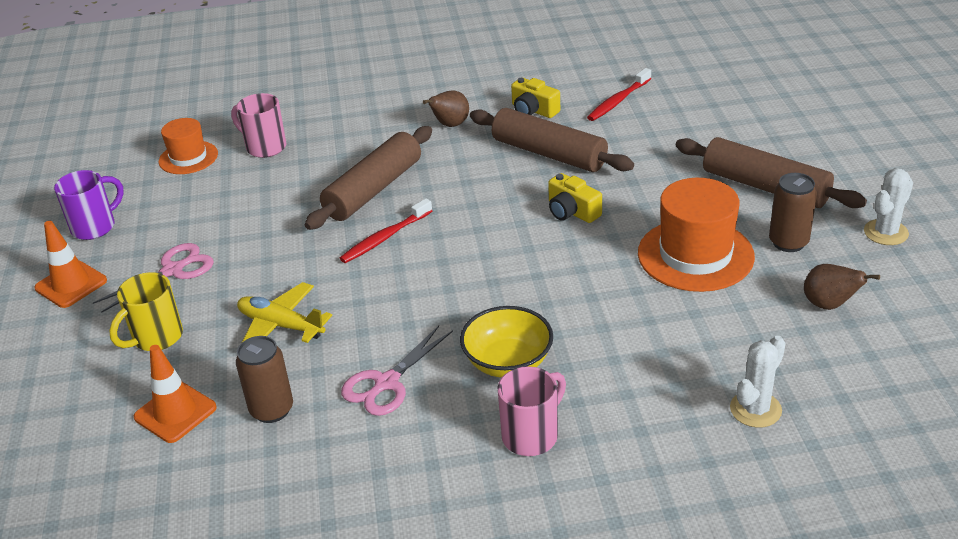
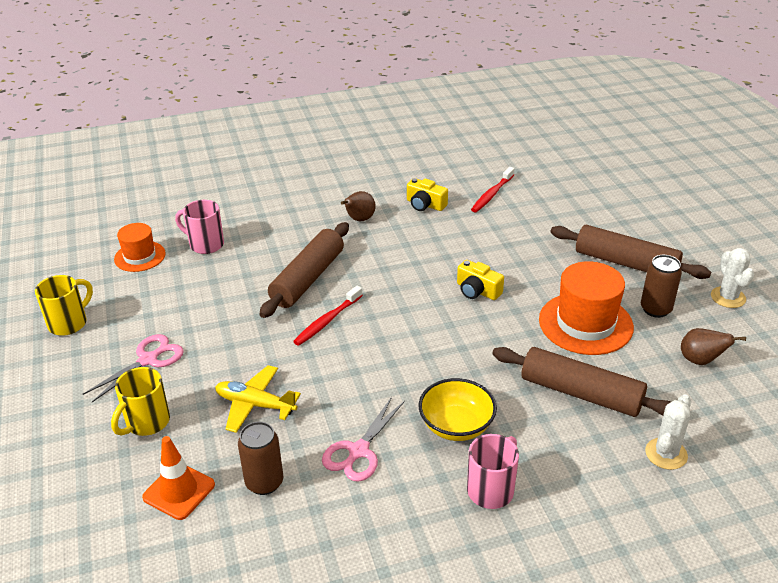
camera: 10 degrees left, 0 degrees up
(71, 284) = (58, 377): orange traffic cone -> none
(95, 227) = (69, 323): purple mug -> yellow mug
(549, 153) = (447, 241): brown rolling pin -> brown rolling pin (581, 393)
(886, 232) = (728, 297): white cactus -> white cactus turned 45 degrees counterclockwise

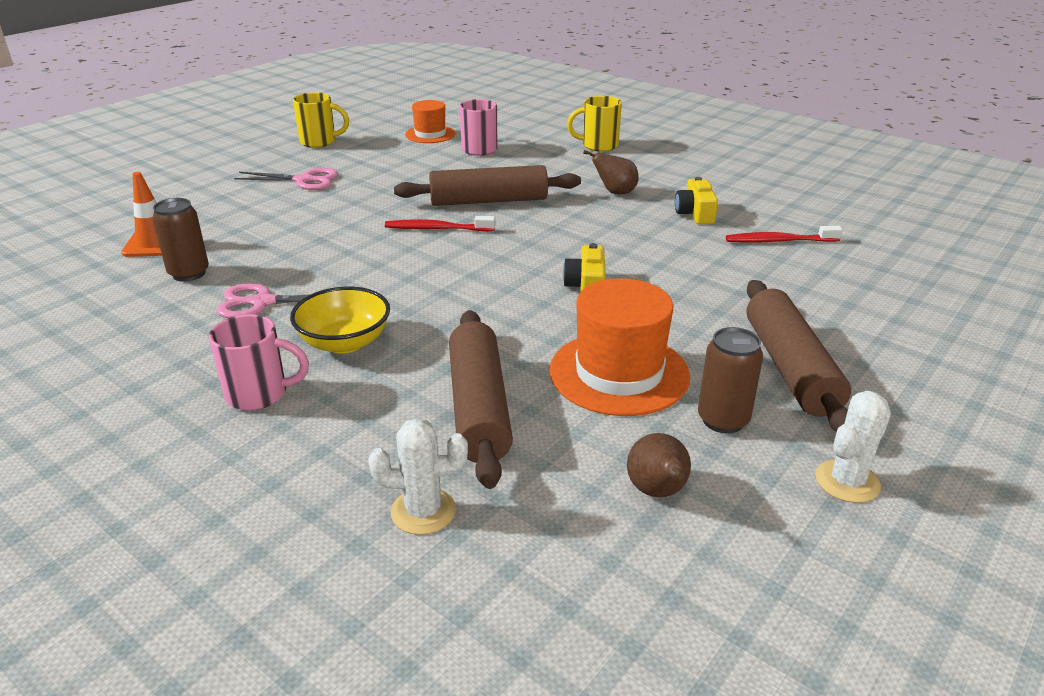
camera: 55 degrees right, 5 degrees down
(146, 422) = (228, 205): yellow mug -> yellow mug (598, 146)
(255, 405) = (287, 237): yellow plane -> none

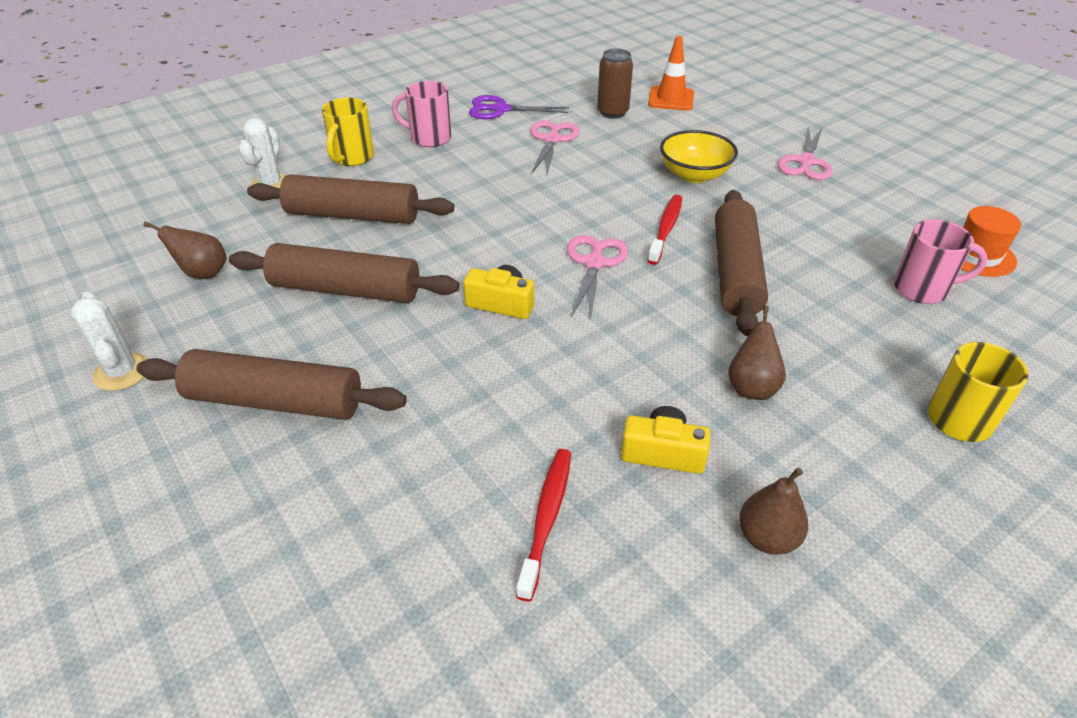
camera: 105 degrees right, 10 degrees up
(169, 351) = (501, 110): none -> purple scissors
(259, 394) = (429, 138): pink mug -> pink mug turned 90 degrees clockwise
(319, 142) = (929, 174): yellow mug -> yellow mug (352, 158)
(344, 342) = (474, 169): yellow bowl -> yellow bowl (694, 175)
(505, 253) = (594, 263): none -> pink scissors
(619, 373) = (346, 289): orange hat -> brown rolling pin
(723, 420) = (244, 329): brown can -> none
(729, 186) = (767, 538): none -> brown pear

